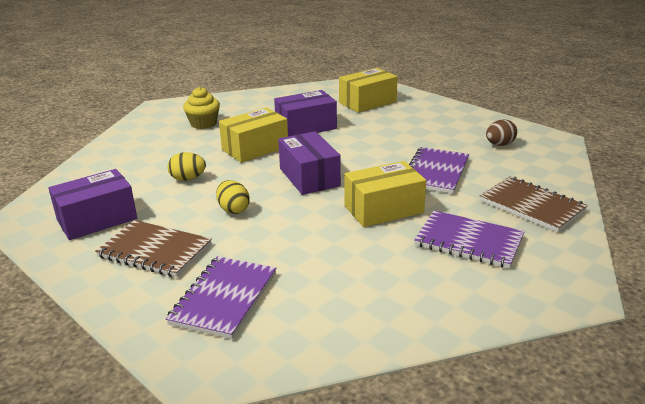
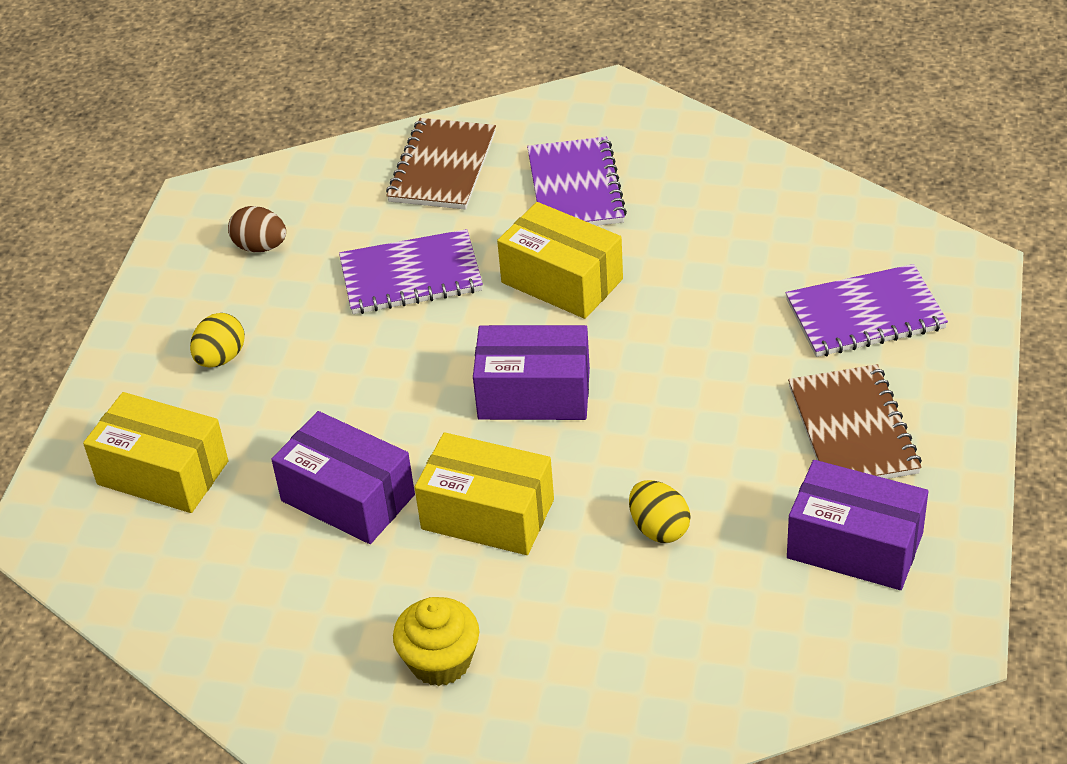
camera: 120 degrees left, 15 degrees up
(233, 210) = (694, 418): yellow egg -> yellow egg (221, 358)
(309, 177) = (534, 393): purple box -> purple box turned 60 degrees clockwise

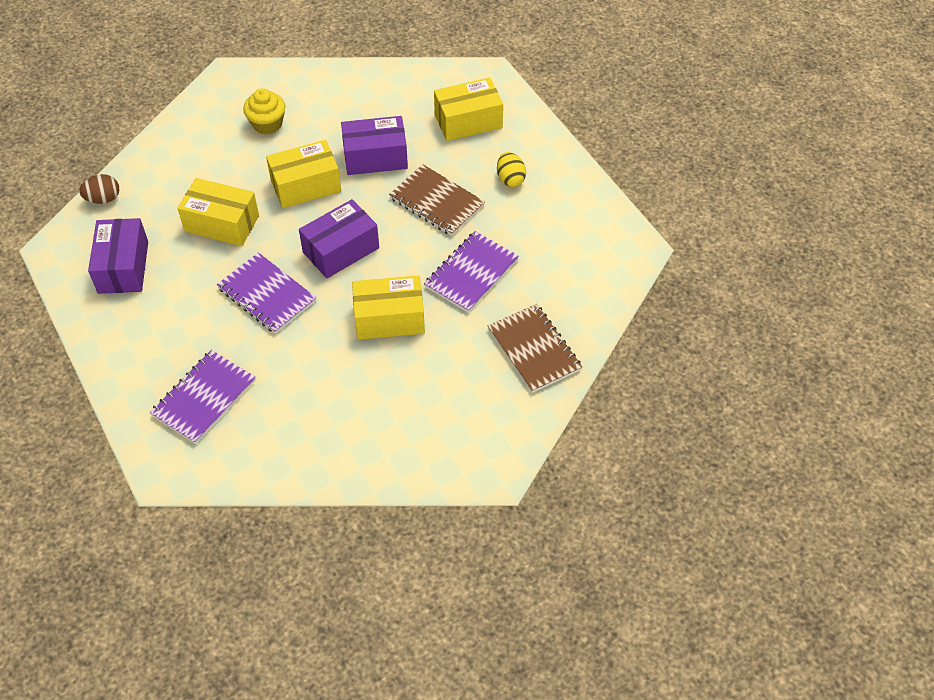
camera: 135 degrees right, 10 degrees up
(260, 247) = (568, 242): brown egg -> brown egg (103, 199)
(575, 188) = (443, 383): purple notebook -> purple notebook (267, 295)
(659, 528) = (222, 223): yellow egg -> yellow box
(853, 430) = (164, 324): brown notebook -> brown notebook (436, 202)
(855, 545) = (123, 267): purple box -> purple box turned 75 degrees counterclockwise

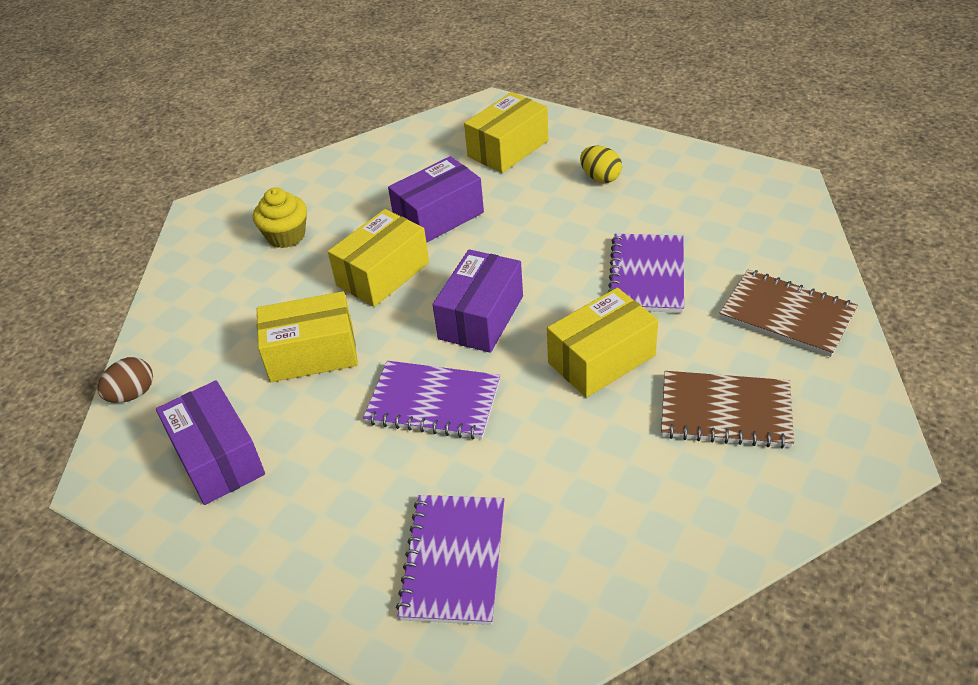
camera: 25 degrees left, 10 degrees down
(436, 202) = (544, 228): brown notebook -> brown notebook (725, 412)

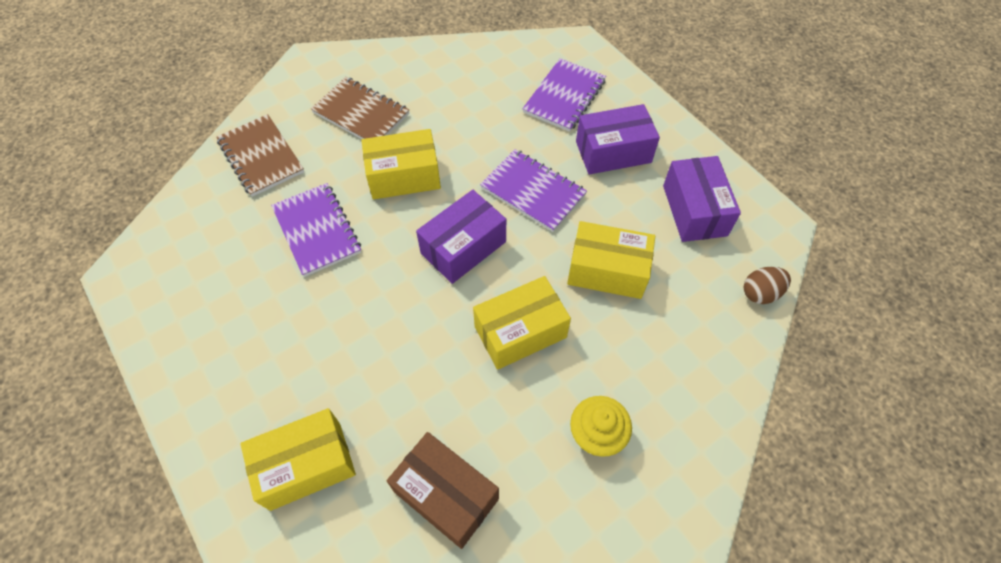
camera: 160 degrees left, 15 degrees up
(393, 170) = (446, 495): none -> brown box
(439, 217) = (436, 385): purple box -> purple box (613, 152)
(600, 178) = (257, 363): yellow egg -> none
(647, 275) = (317, 230): purple notebook -> purple notebook turned 60 degrees counterclockwise

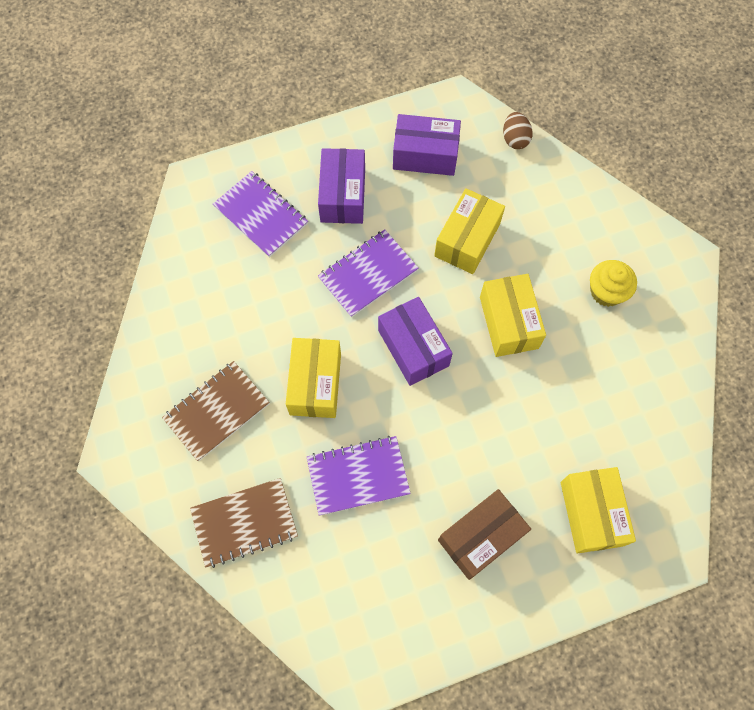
camera: 75 degrees left, 10 degrees up
(446, 495) = (633, 409): brown box -> brown box (480, 537)

